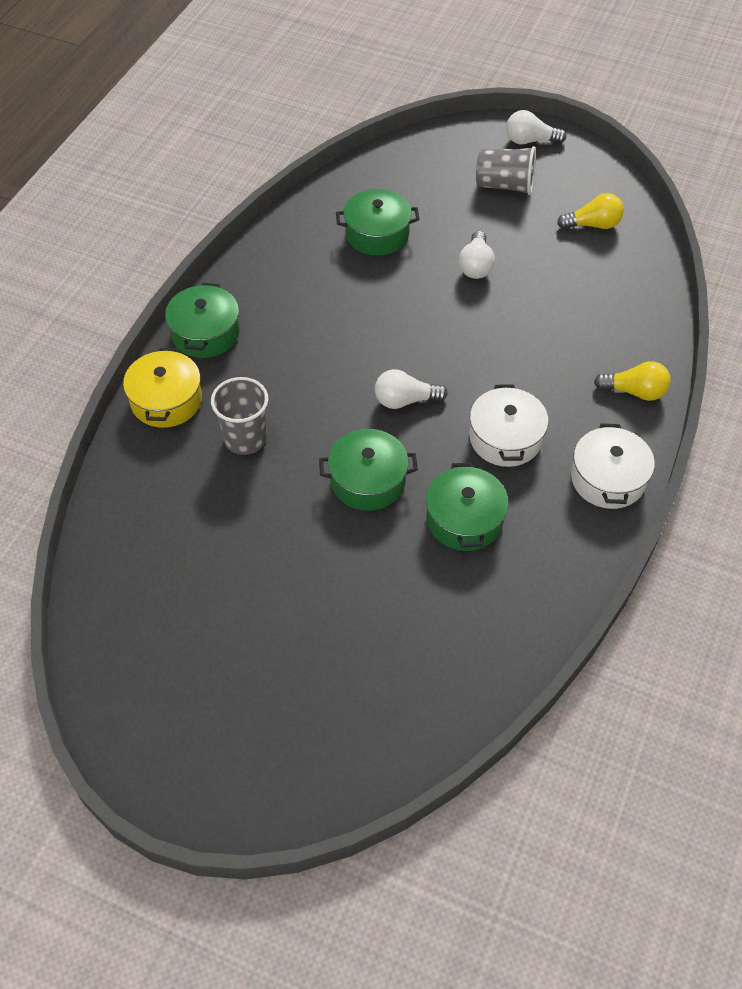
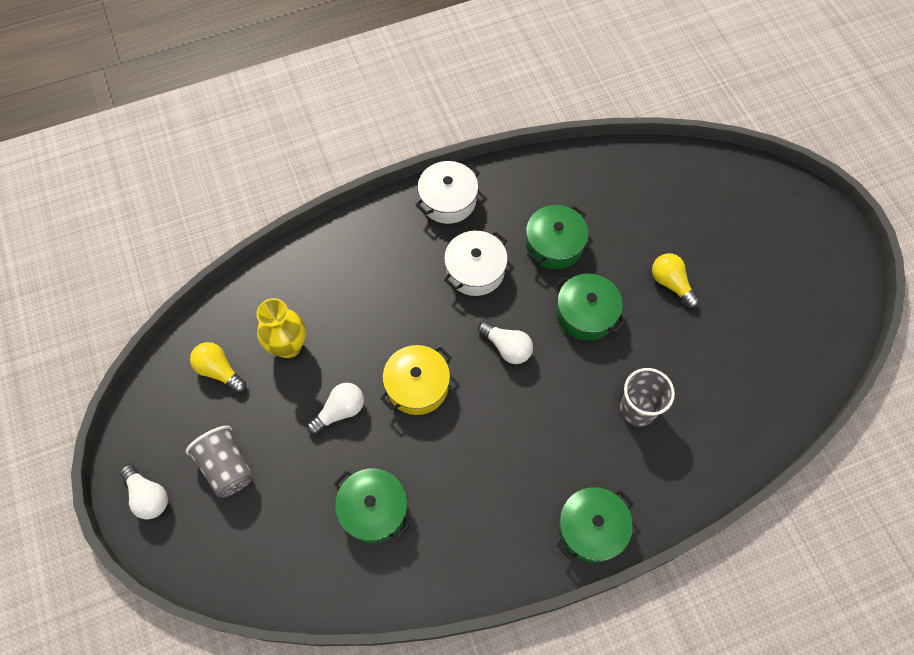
camera: 135 degrees left, 10 degrees up
(166, 400) = (668, 489): yellow pot -> yellow pot (417, 386)
(570, 273) = (288, 346): none -> yellow vase
(634, 391) = (364, 233): yellow light bulb -> yellow light bulb (671, 284)

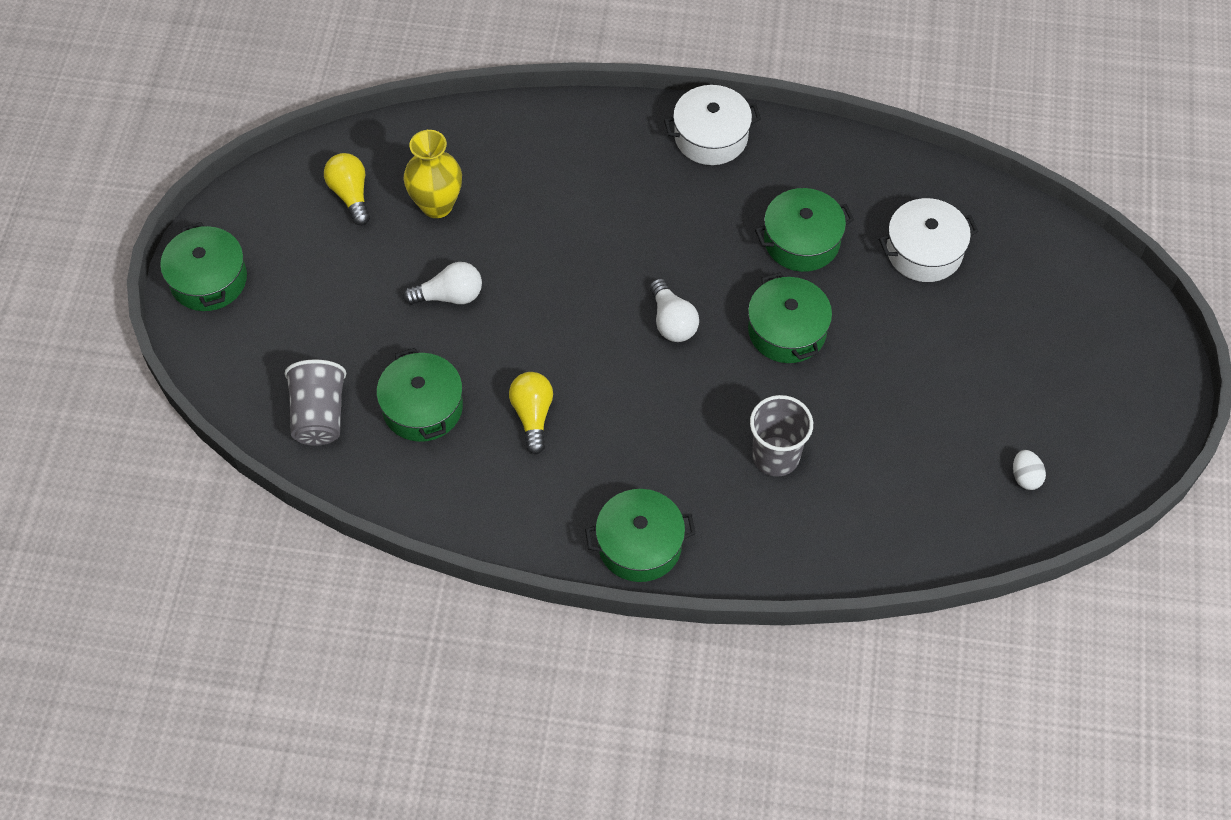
camera: 30 degrees right, 5 degrees down
(148, 496) = (208, 280): white light bulb -> green pot
(227, 467) = (301, 292): grey cup -> grey cup (319, 415)
(417, 386) = (547, 311): yellow pot -> none
(475, 270) = (691, 225): white pot -> white pot (924, 251)
(671, 284) = (911, 347): yellow light bulb -> yellow light bulb (533, 415)
(798, 336) = (1025, 477): none -> white egg

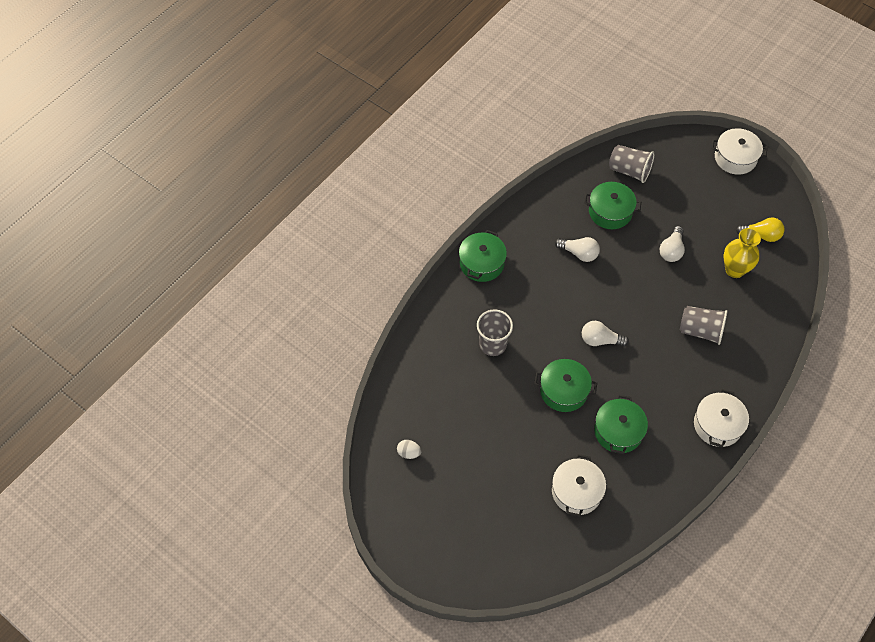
camera: 120 degrees right, 0 degrees up
(208, 280) = (735, 158): green pot -> white pot
(533, 415) = (579, 253): yellow light bulb -> white light bulb
(573, 208) = (700, 331): none -> grey cup

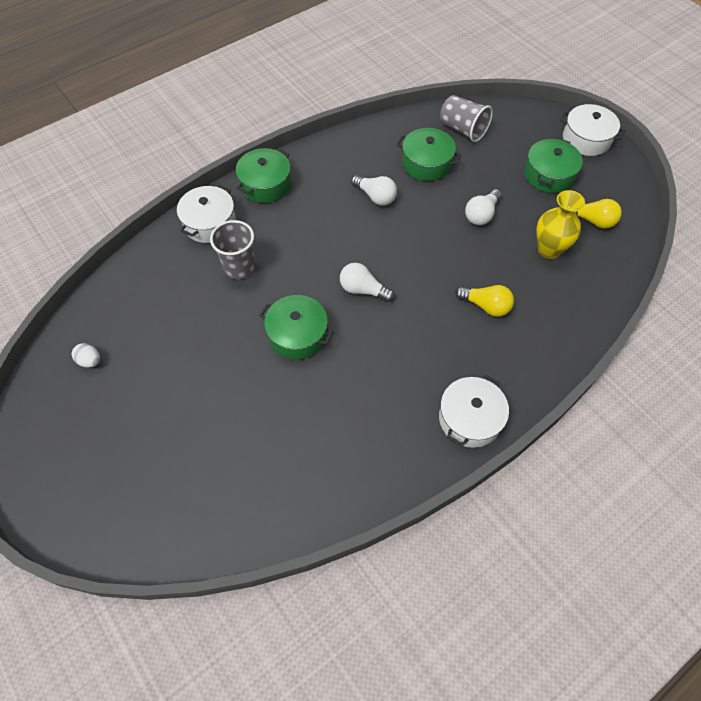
camera: 15 degrees right, 0 degrees up
(576, 491) = (263, 455): white pot -> white pot (210, 223)
(618, 431) = (343, 396): green pot -> green pot (548, 175)
(700, 331) = (485, 306): grey cup -> yellow light bulb

